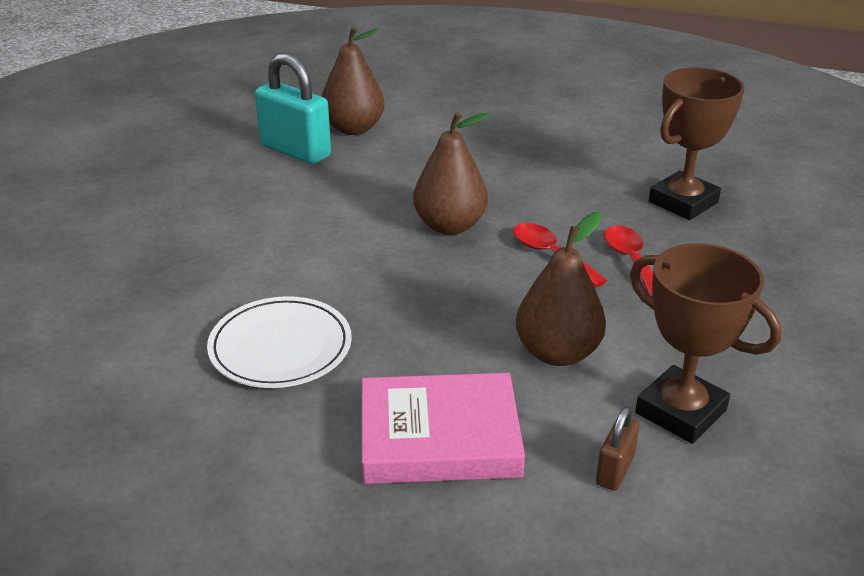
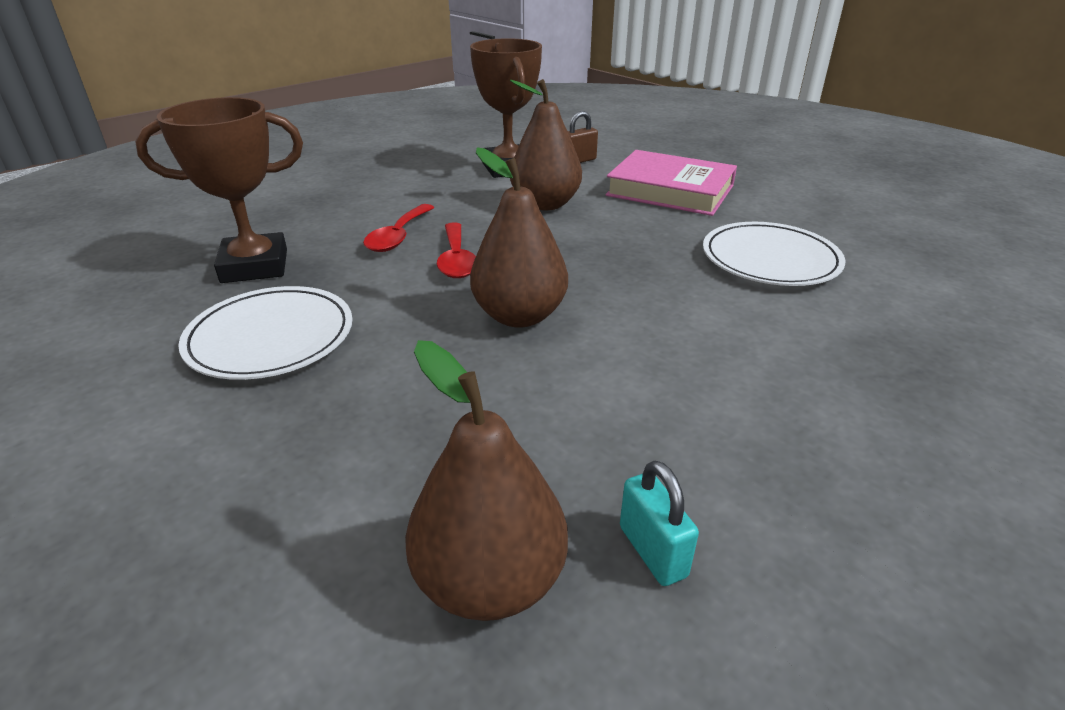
camera: 150 degrees left, 0 degrees up
(295, 151) = (652, 551): turquoise padlock -> turquoise padlock, size x0.51
(580, 168) = (270, 337): none -> white plate

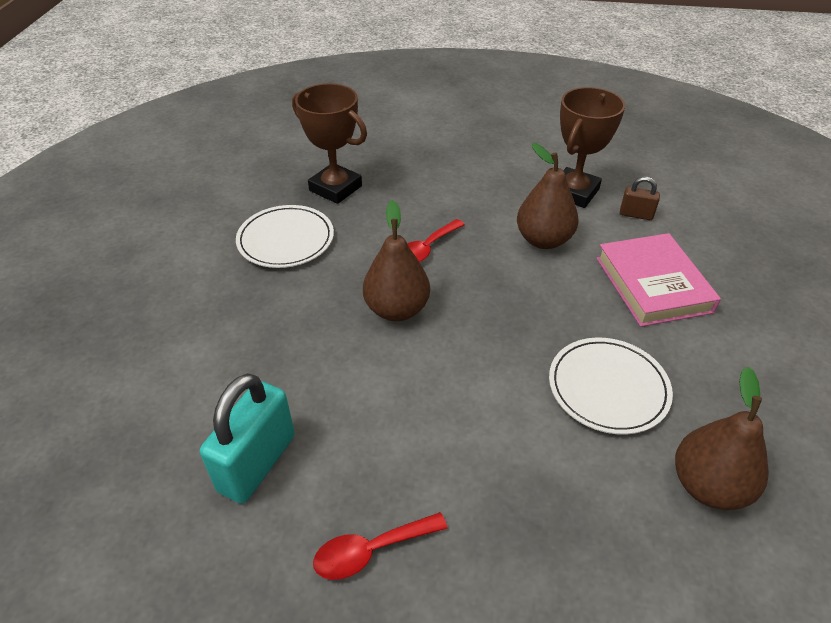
camera: 50 degrees right, 10 degrees up
(398, 236) = (423, 211): red spoon -> red spoon (371, 551)
(490, 580) = (198, 417): brown pear -> brown pear (708, 486)
(652, 551) = (257, 463): turquoise padlock -> turquoise padlock, size x1.97

